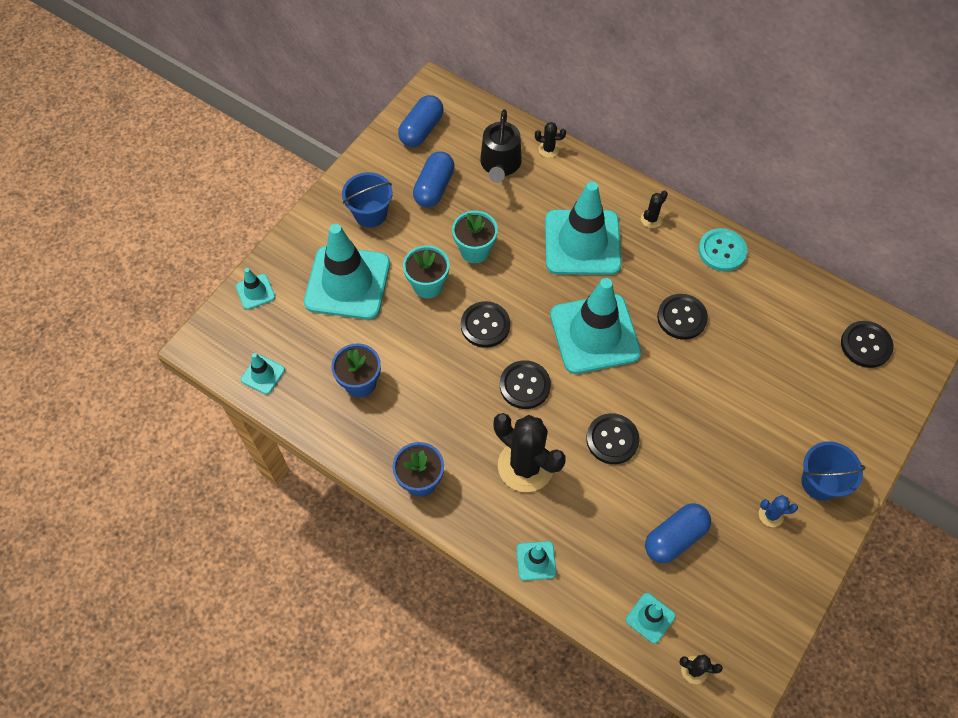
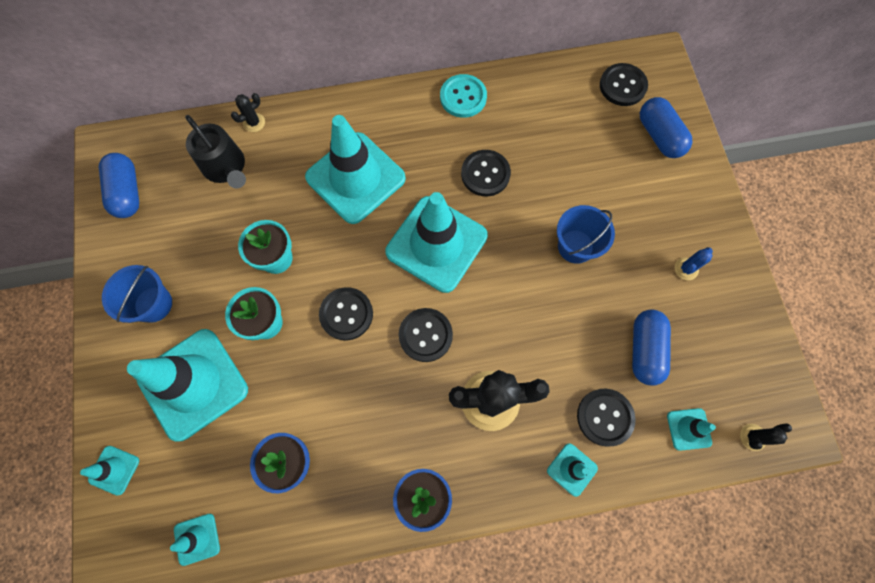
camera: 45 degrees left, 10 degrees up
(434, 188) = (188, 234): blue capsule -> blue capsule (659, 136)
(612, 439) = (530, 316): black button -> black button (605, 417)
(651, 219) = (389, 115): black cactus -> none
(820, 482) = (691, 214): blue bucket -> blue bucket (575, 246)

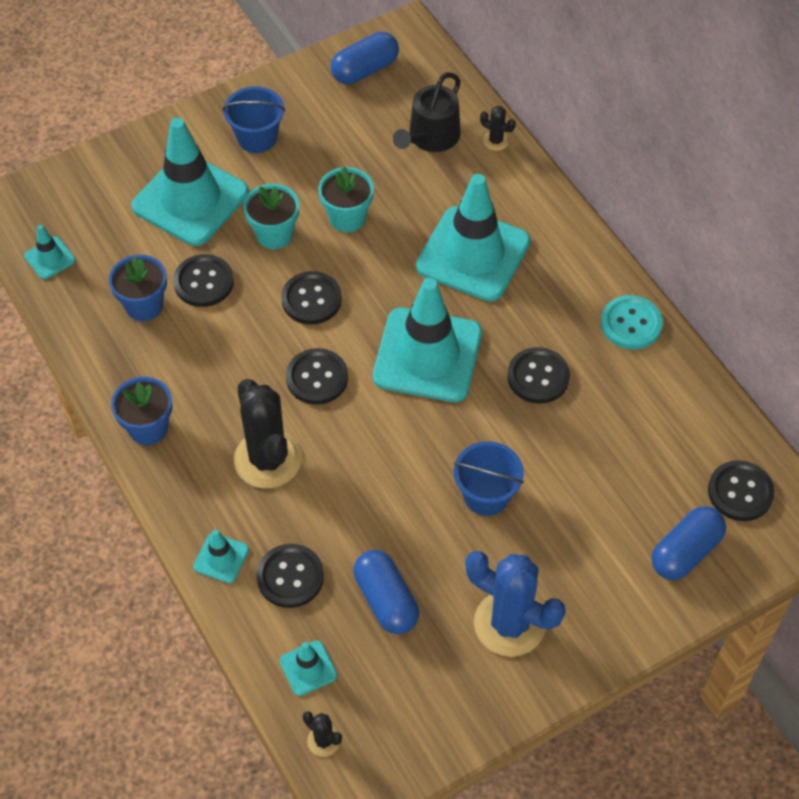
camera: 70 degrees right, 15 degrees down
(114, 470) = (90, 173): turquoise traffic cone -> none
(289, 399) = (203, 282): none -> black button
(645, 350) = (386, 600): blue capsule -> blue capsule turned 75 degrees clockwise
(686, 269) = (509, 623): blue cactus -> blue cactus, size x2.28

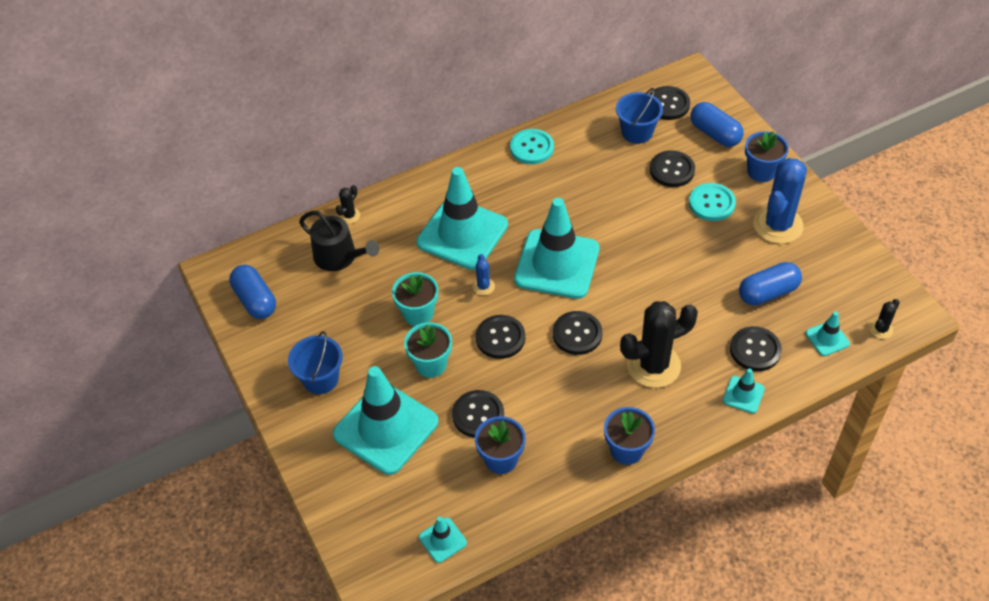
camera: 85 degrees left, 5 degrees down
(389, 279) = (483, 286): none -> blue cactus
(486, 495) = (678, 234): blue bucket -> blue bucket (637, 132)
(538, 377) = (577, 201): black button -> black button (672, 170)
(545, 540) = (711, 203): none -> turquoise button
(614, 610) = (761, 171): none -> blue flower pot

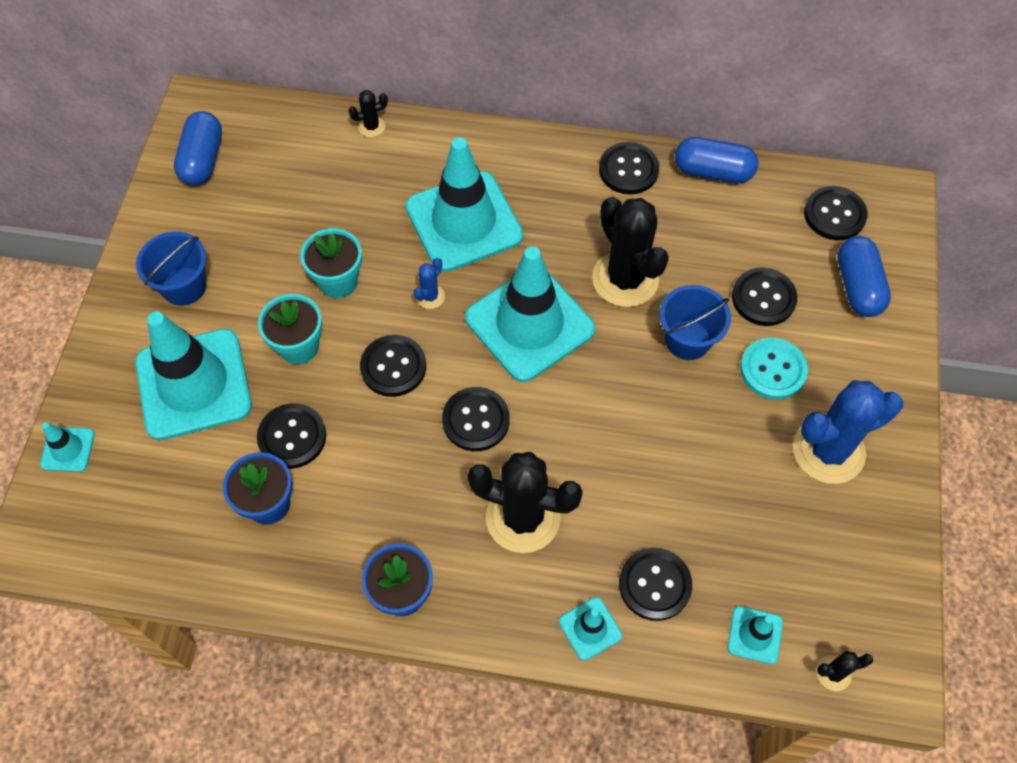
camera: 35 degrees right, 10 degrees up
(339, 257) = (321, 165): black watering can -> none
(442, 540) = (133, 548): turquoise traffic cone -> turquoise traffic cone (68, 449)
(532, 148) = (628, 170): turquoise button -> black button
(587, 207) = (625, 279): none -> black cactus
(637, 132) = (765, 226): blue bucket -> blue bucket (687, 340)
(761, 171) = (871, 370): blue flower pot -> none
(768, 293) = (736, 526): blue capsule -> blue capsule (713, 172)

